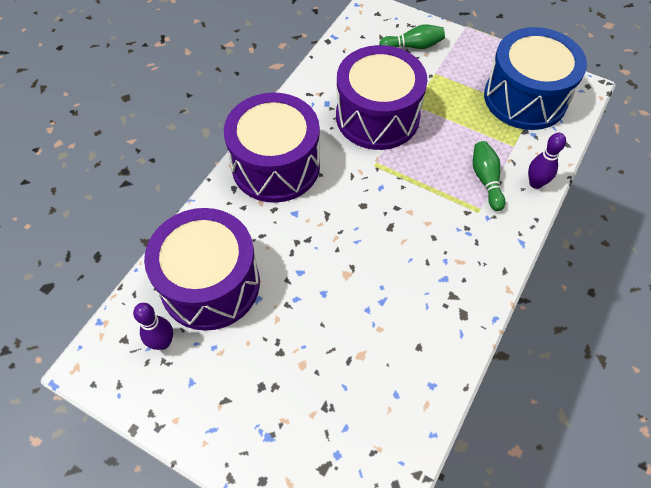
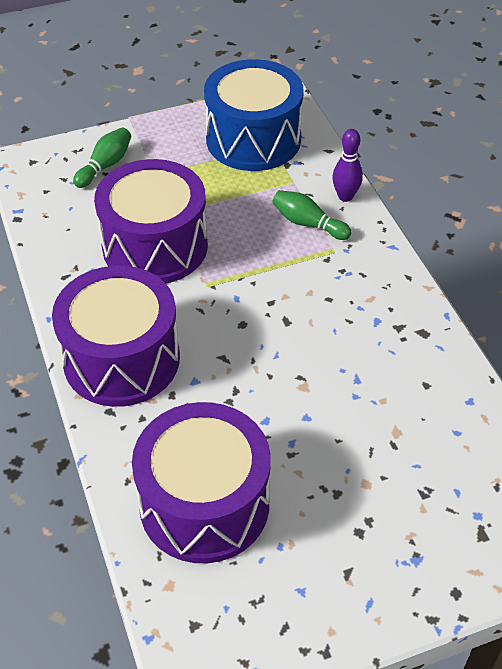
camera: 50 degrees left, 10 degrees down
(163, 342) = (232, 589): purple bowling pin -> none

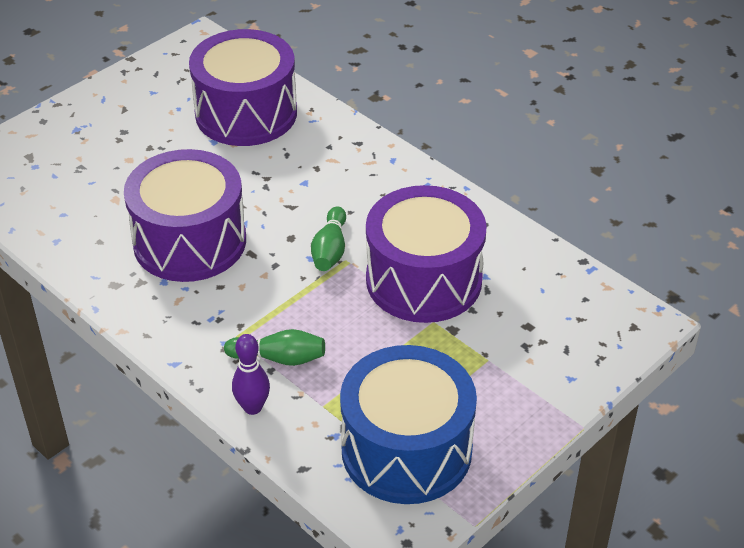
camera: 155 degrees right, 5 degrees down
(105, 166) = (550, 350): green bowling pin -> green bowling pin (330, 250)
(121, 359) = (377, 178): purple drum -> purple drum (190, 241)

